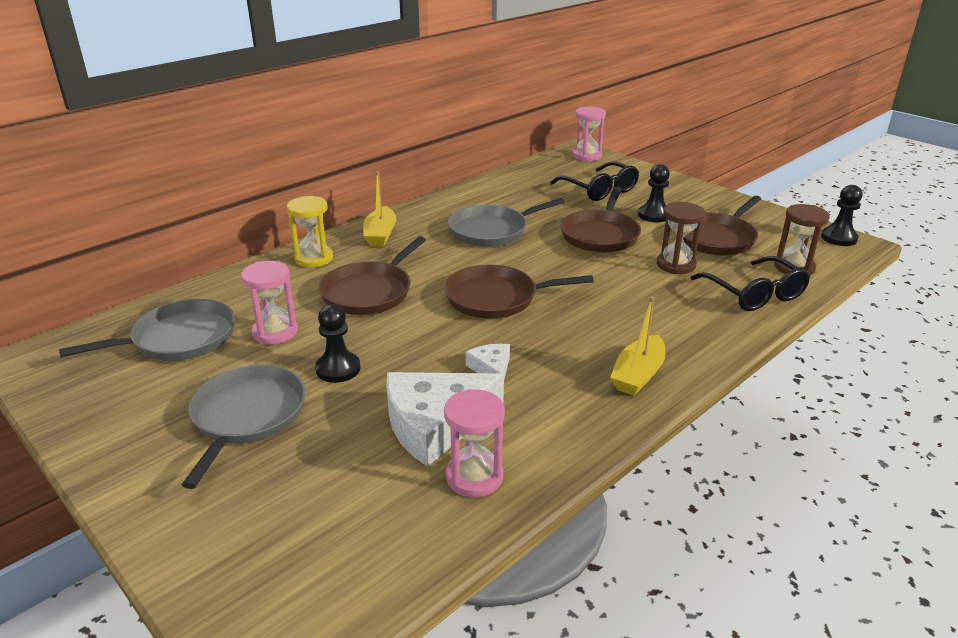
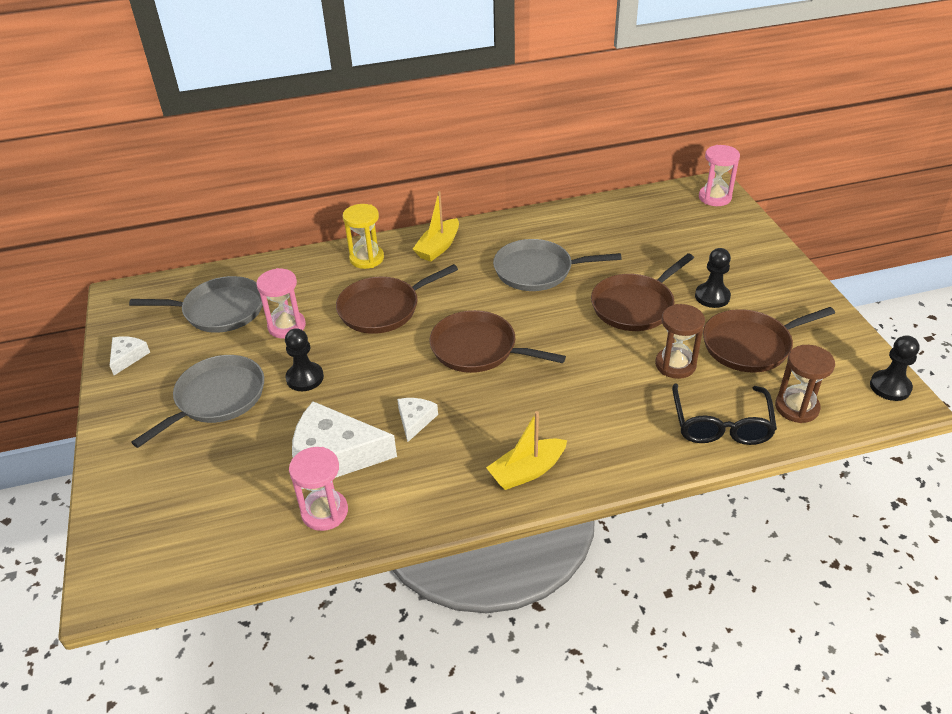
camera: 30 degrees right, 10 degrees up
(89, 412) = (128, 357): none -> white cheese
(599, 190) = (686, 248): black glasses -> none

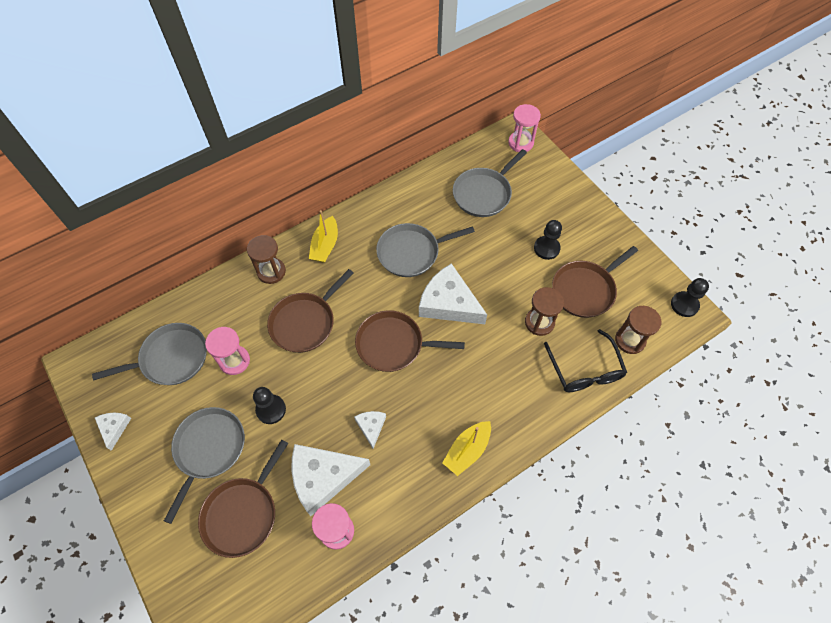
camera: 20 degrees left, 20 degrees up
(366, 258) = (271, 271): yellow hourglass -> brown hourglass
(564, 324) = (448, 303): none -> white cheese
(635, 306) = (494, 271): brown pan -> brown pan (242, 514)
(649, 234) = (483, 193): none -> grey pan

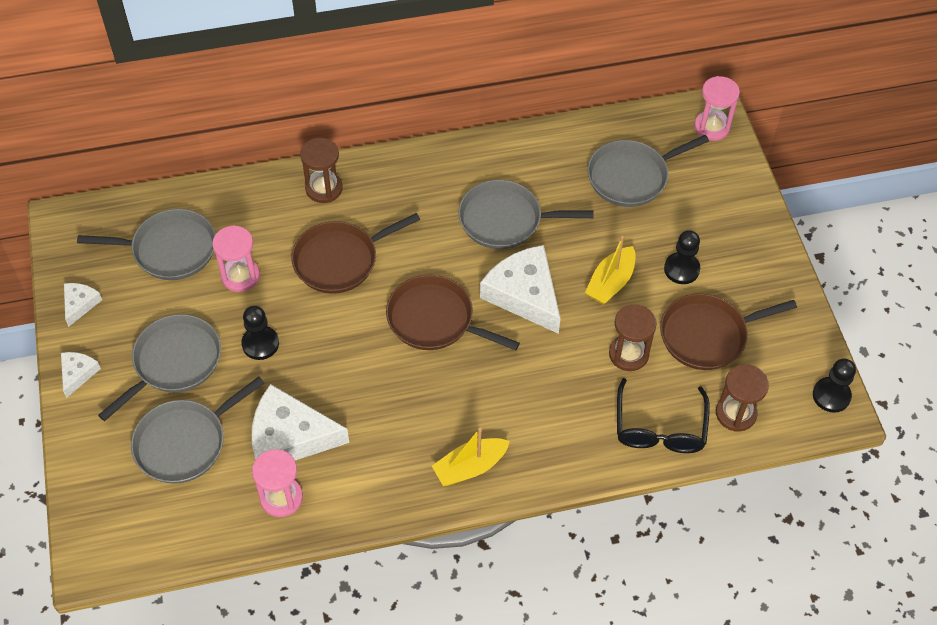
camera: 20 degrees right, 5 degrees down
(242, 514) = (184, 442): brown pan -> grey pan
(325, 245) = (401, 178): yellow boat -> yellow boat (610, 282)
(371, 427) = (368, 402): white cheese -> white cheese (78, 373)

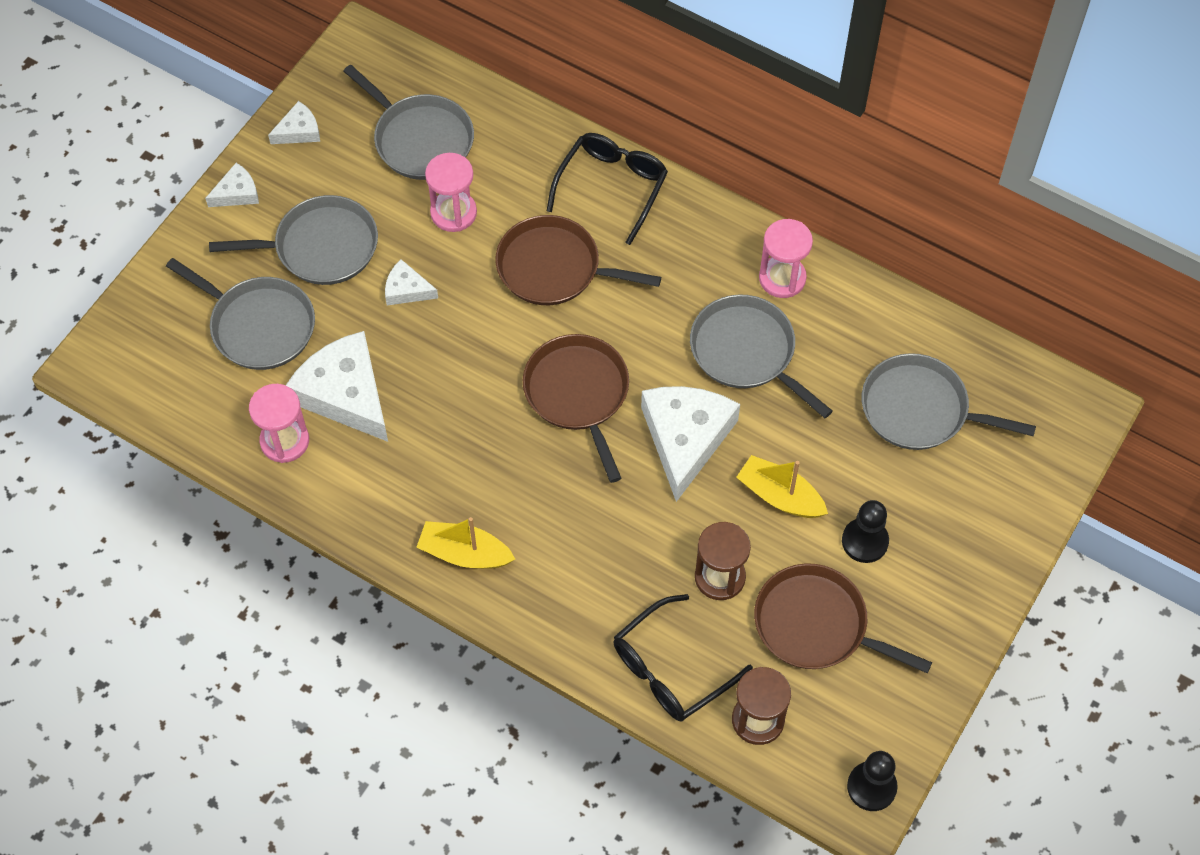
camera: 45 degrees right, 5 degrees up
(184, 442) = (258, 326): grey pan -> grey pan turned 150 degrees counterclockwise
(260, 344) = (407, 289): black pawn -> white cheese
(324, 188) = (612, 187): brown hourglass -> black glasses
(610, 282) = (780, 496): yellow boat -> yellow boat turned 45 degrees clockwise
(711, 127) = (1064, 426): pink hourglass -> pink hourglass (782, 278)

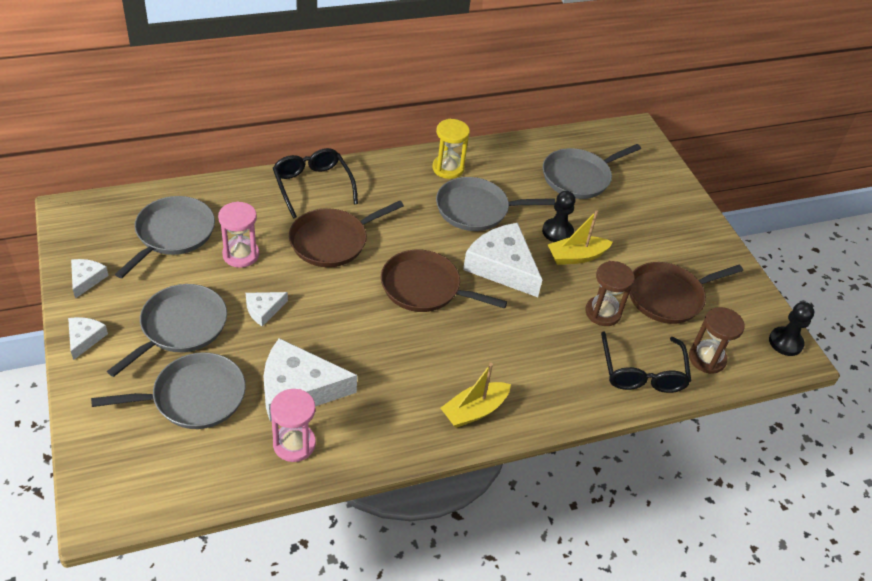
camera: 55 degrees left, 15 degrees down
(420, 139) = (173, 234): grey pan -> grey pan turned 60 degrees counterclockwise
(782, 278) = (448, 168): pink hourglass -> yellow hourglass
(865, 541) = (635, 246): black pawn -> black pawn (557, 232)

